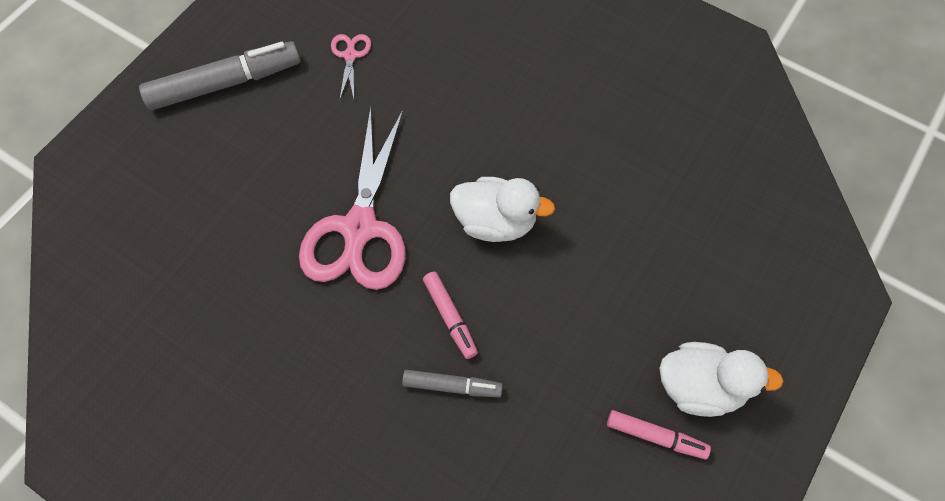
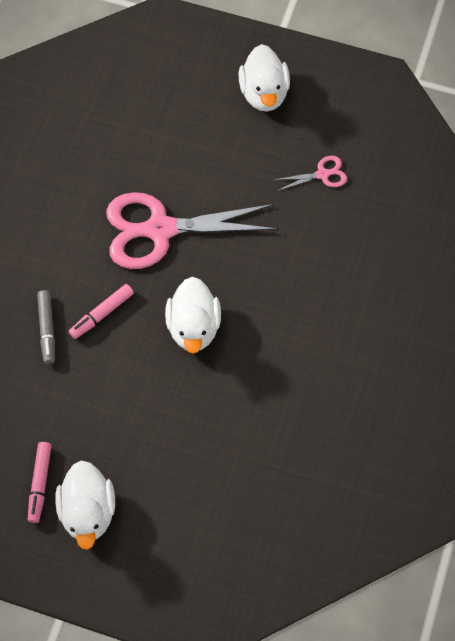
camera: 75 degrees right, 0 degrees up
(225, 83) = (264, 94): grey marker -> white duck

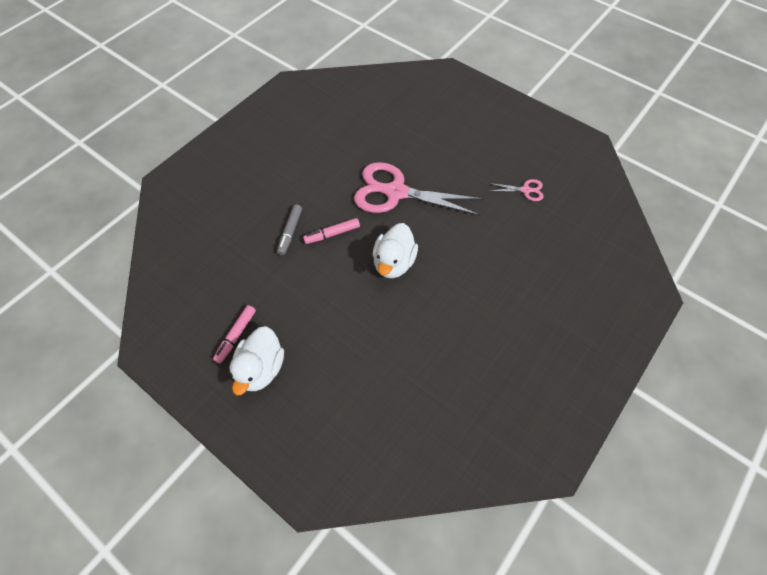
camera: 20 degrees right, 5 degrees down
(264, 94) = (500, 130): white duck -> none

